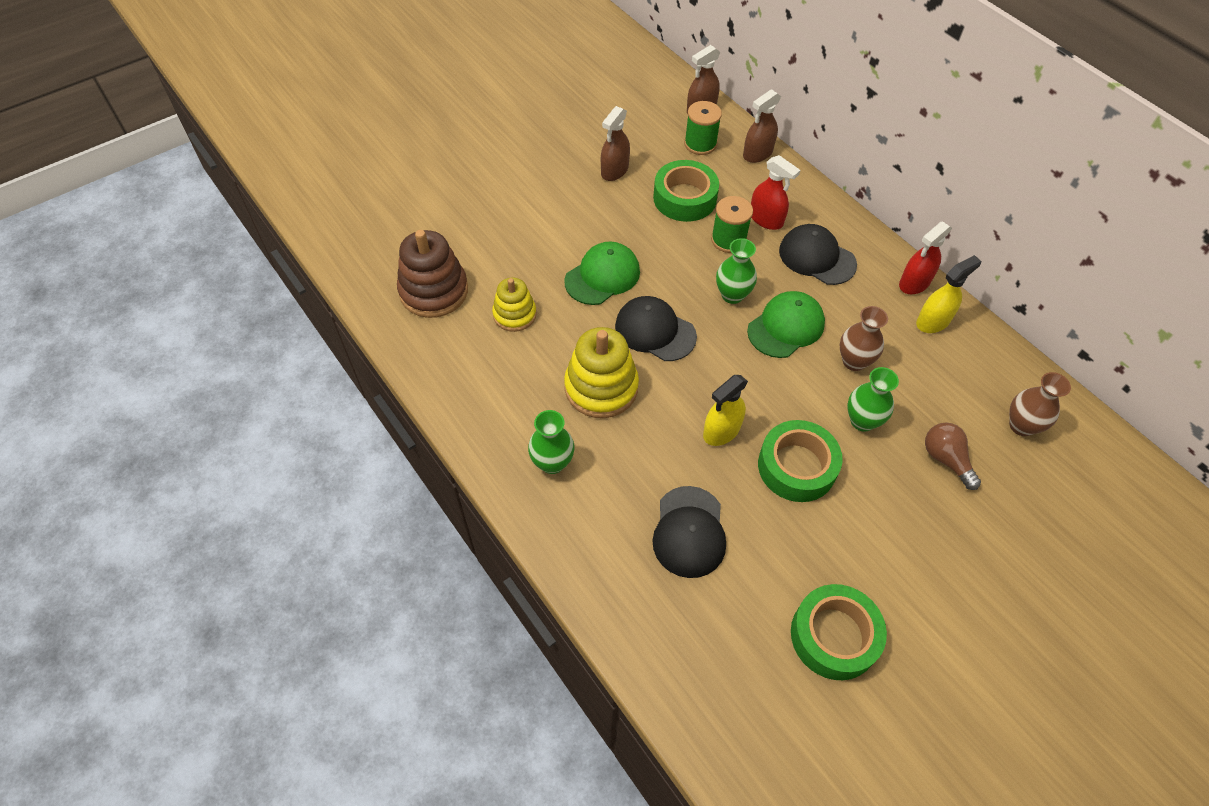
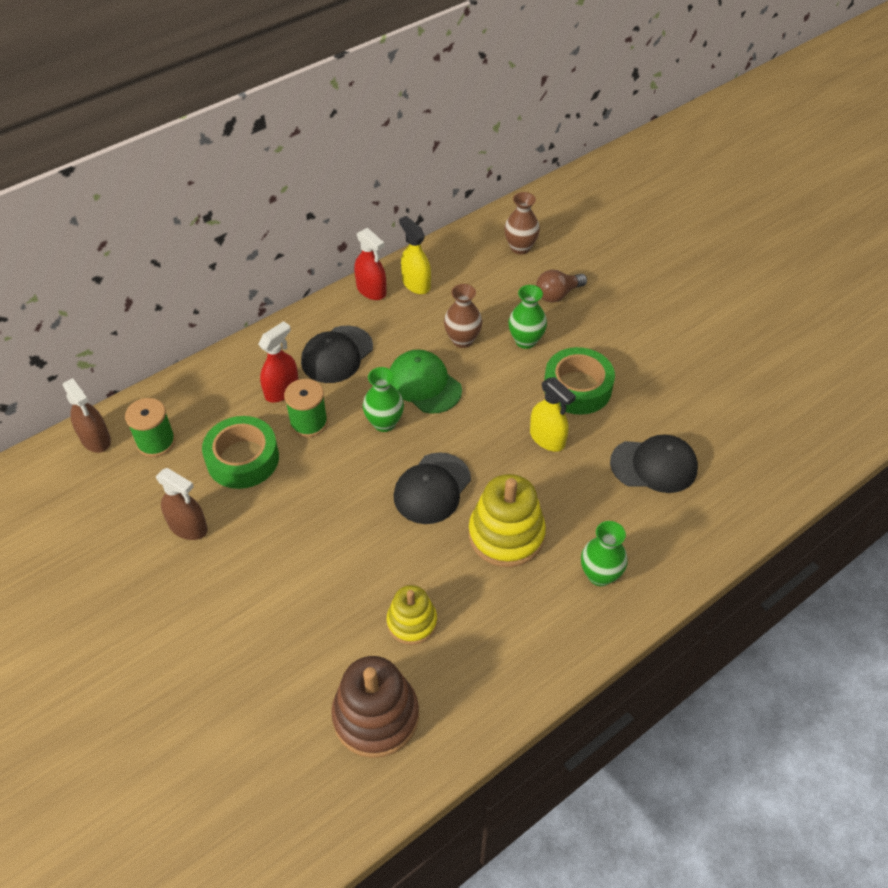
camera: 90 degrees left, 5 degrees down
(602, 276) = (356, 536): green cap -> none
(757, 154) = (181, 391): brown spray bottle -> none
(834, 636) = (724, 377): green tape -> none

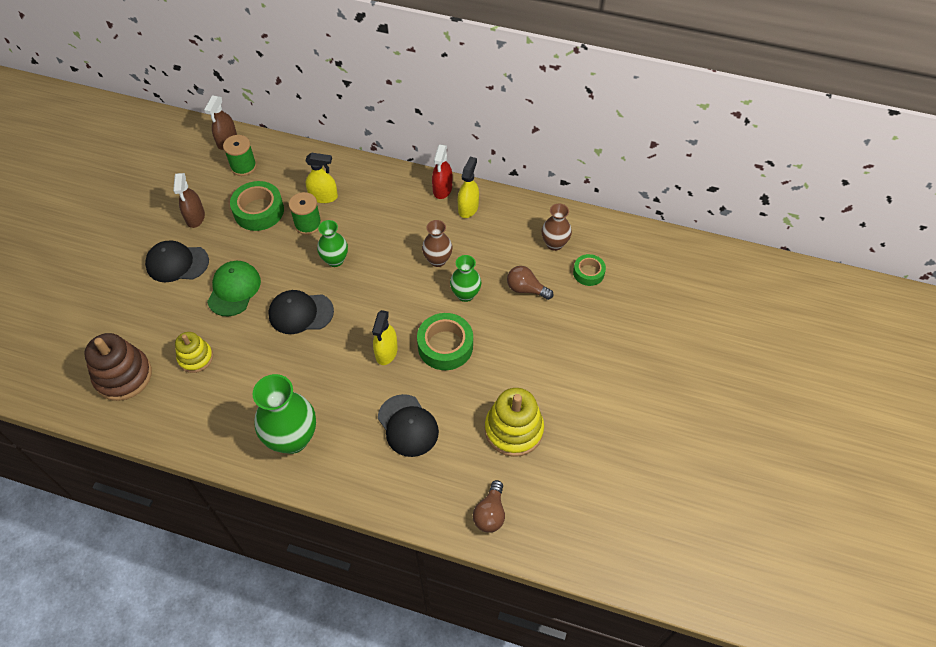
camera: 55 degrees right, 5 degrees up
(282, 390) = (323, 197): red spray bottle -> yellow spray bottle
(337, 355) = (372, 205): black cap -> black cap (177, 263)
(424, 384) = (382, 262): green cap -> green cap (234, 289)
(506, 535) = (290, 371): yellow stacking toy -> yellow stacking toy (513, 430)
(575, 243) = (588, 273): none -> green tape
(600, 575) = (292, 438): green vase -> green vase, size x1.71
(799, 451) = (490, 513): none -> brown light bulb

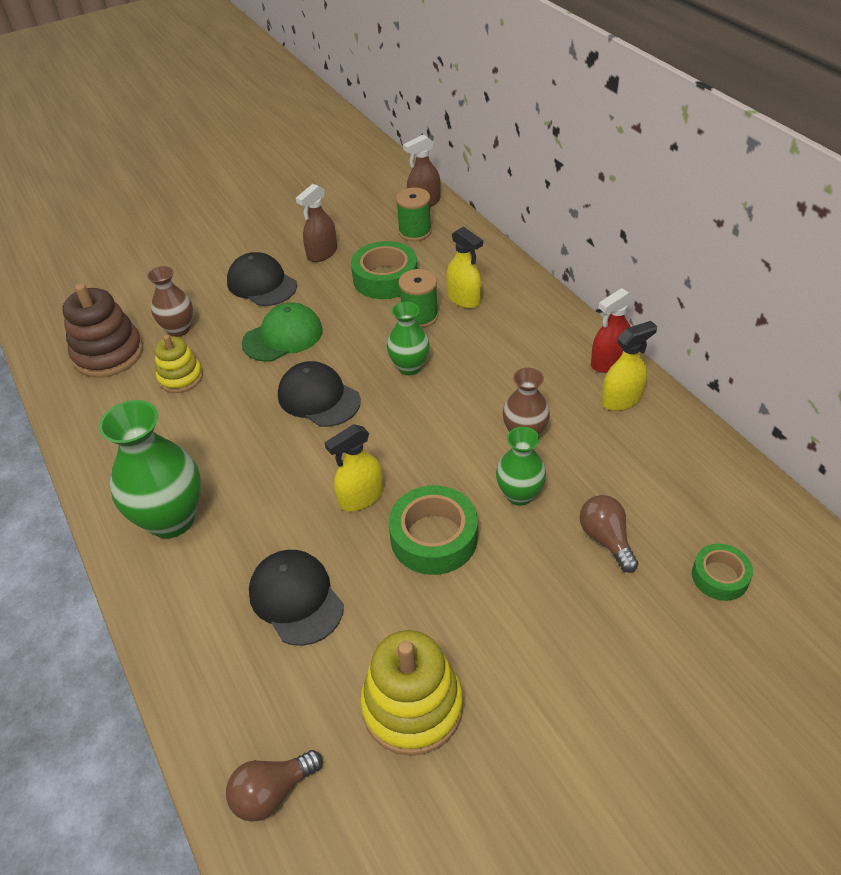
camera: 45 degrees right, 10 degrees down
(408, 426) = (296, 598): black cap -> black cap turned 135 degrees clockwise
(554, 244) = (702, 508): brown vase -> brown vase (179, 329)

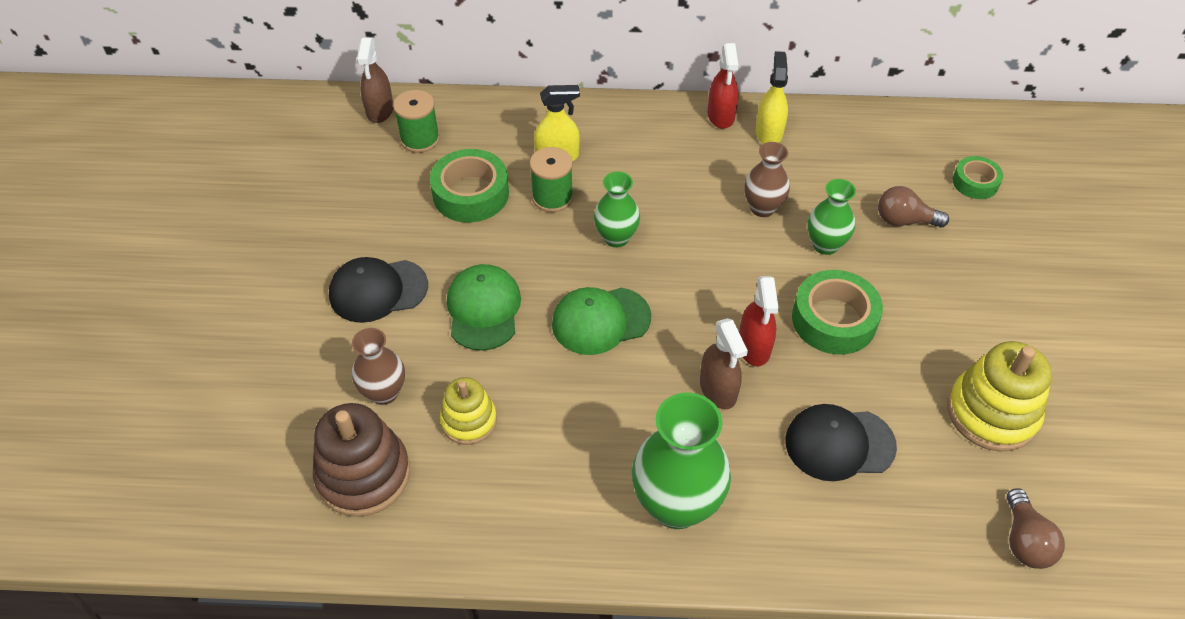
camera: 60 degrees left, 5 degrees up
(318, 398) = (600, 321): black cap -> green cap
(322, 253) = (377, 221): brown spray bottle -> brown spray bottle (718, 389)
(361, 497) = (754, 347): yellow spray bottle -> red spray bottle

